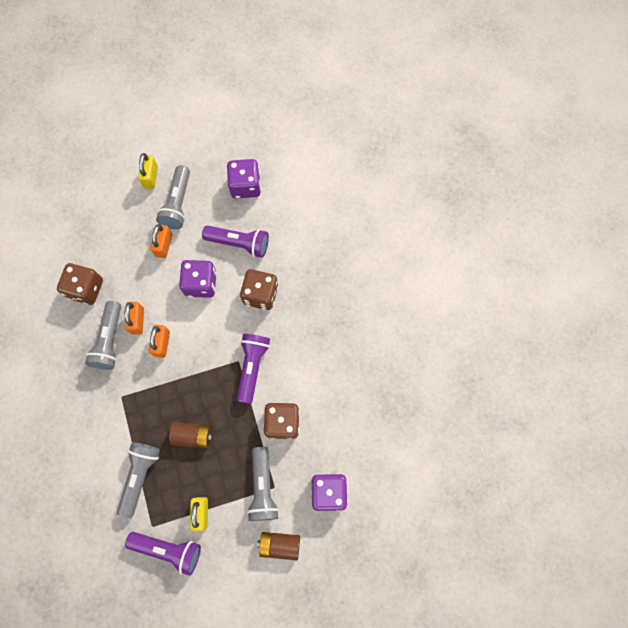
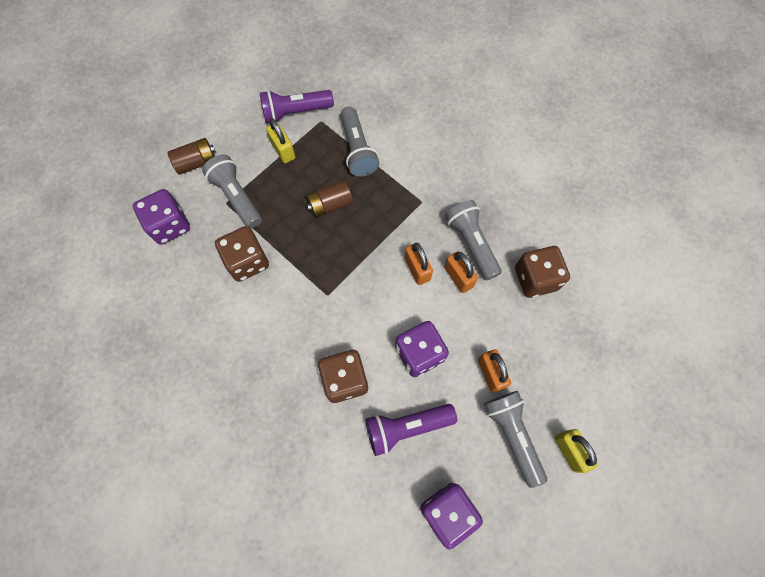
camera: 150 degrees right, 5 degrees down
(252, 367) = (309, 297): purple flashlight -> none

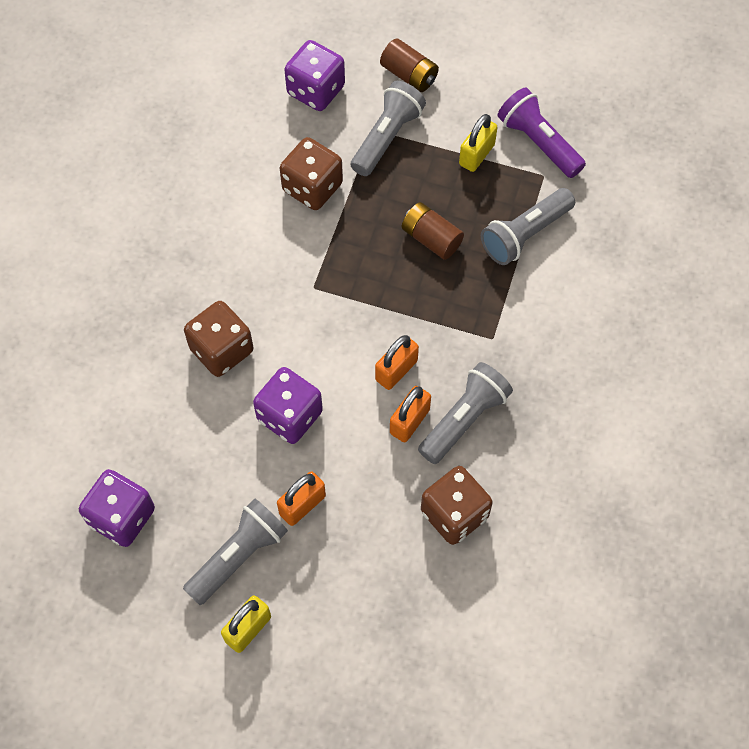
camera: 65 degrees right, 5 degrees down
(406, 427) = (196, 437): purple flashlight -> none

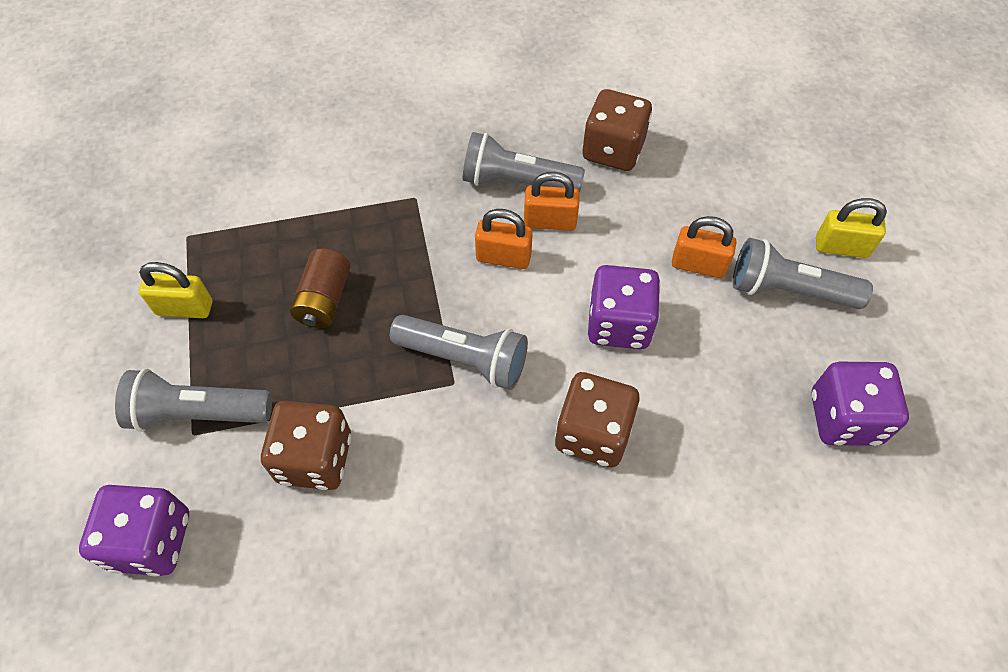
camera: 120 degrees left, 5 degrees down
(409, 75) = (83, 437): brown battery -> none
(525, 234) = (274, 220): grey flashlight -> grey flashlight (464, 359)
(538, 142) = (141, 258): purple flashlight -> none

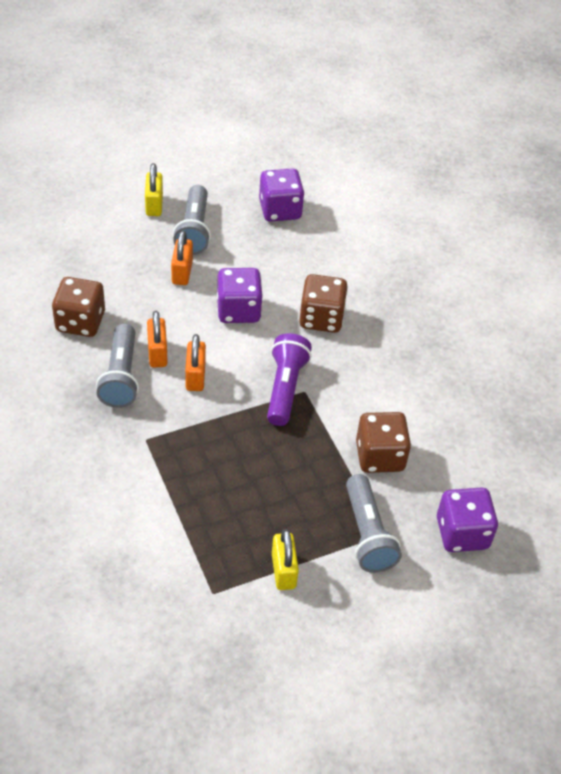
camera: 105 degrees left, 10 degrees down
(324, 300) = (255, 479): brown battery -> none
(464, 359) = (285, 388): grey flashlight -> purple flashlight

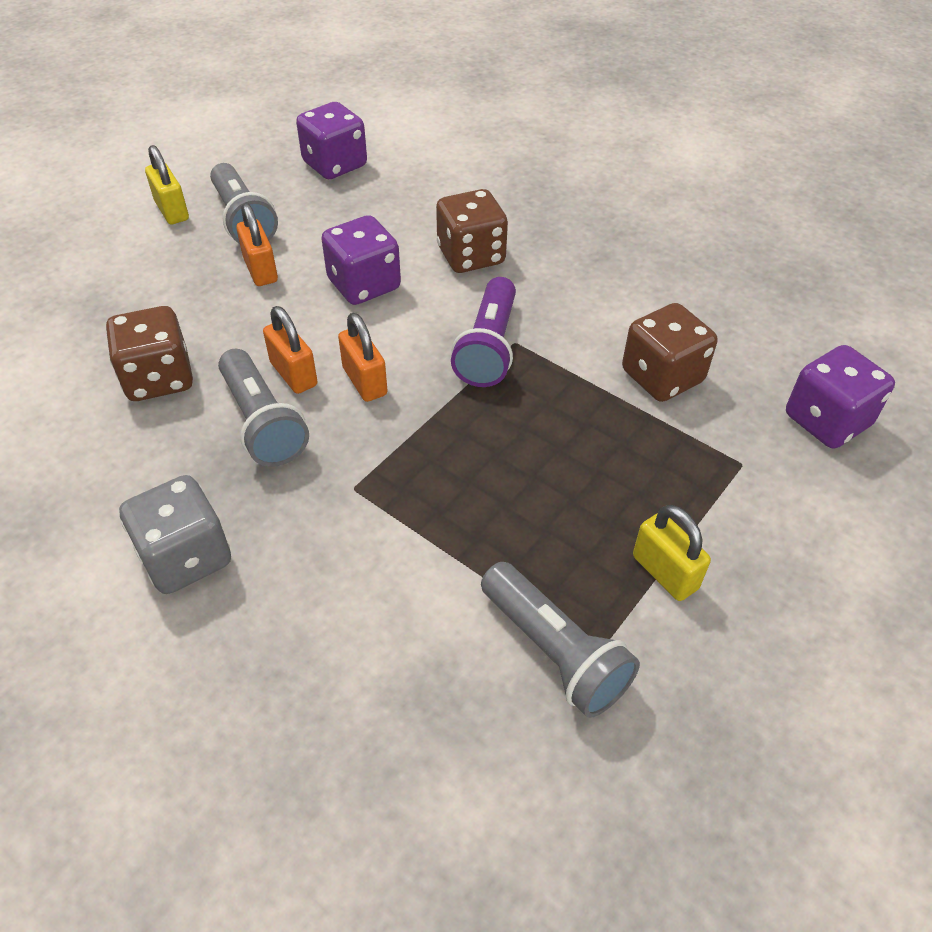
camera: 25 degrees left, 0 degrees up
(35, 436) = (186, 557): none -> grey dice
(285, 388) = (488, 348): purple flashlight -> purple flashlight turned 150 degrees counterclockwise
(367, 534) = (725, 474): grey flashlight -> grey flashlight (554, 651)

